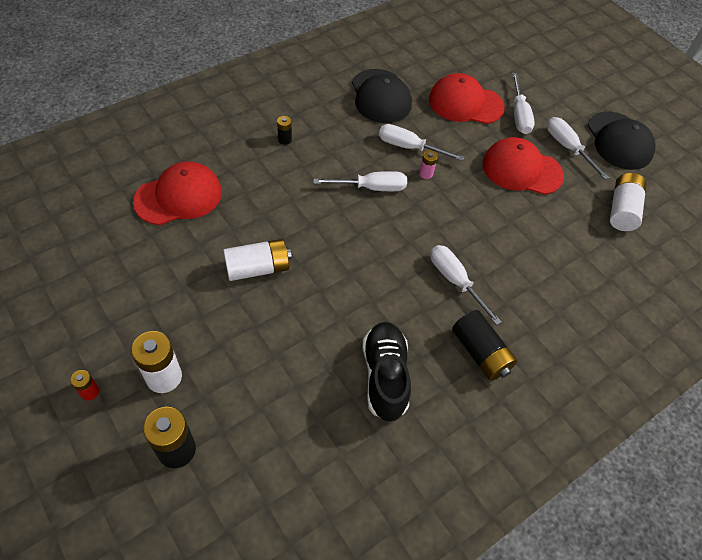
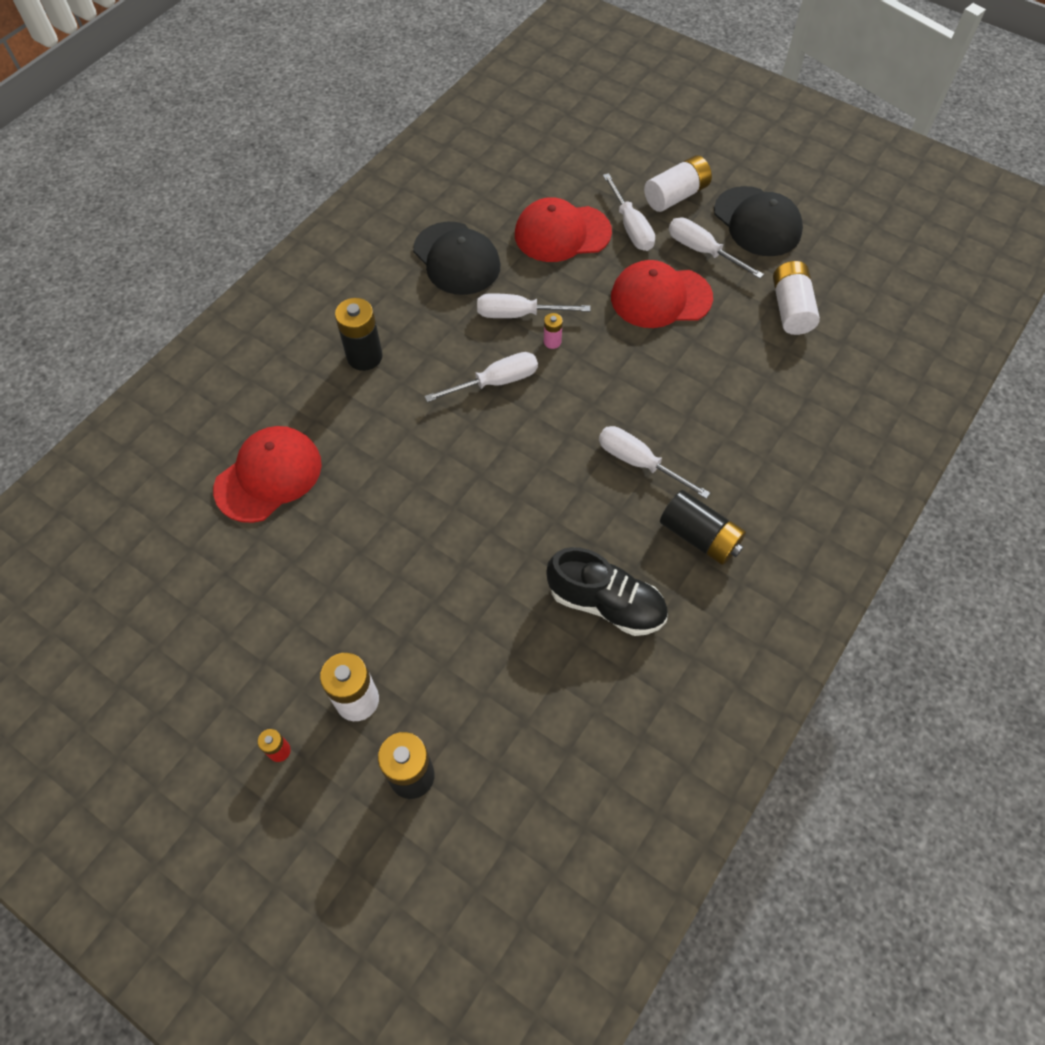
camera: 15 degrees left, 5 degrees up
(258, 268) = (406, 530): white battery -> white battery (676, 195)
(284, 140) = (364, 356): black battery -> black battery, size x1.99
(384, 376) = (606, 603): black shoe -> black shoe turned 135 degrees clockwise

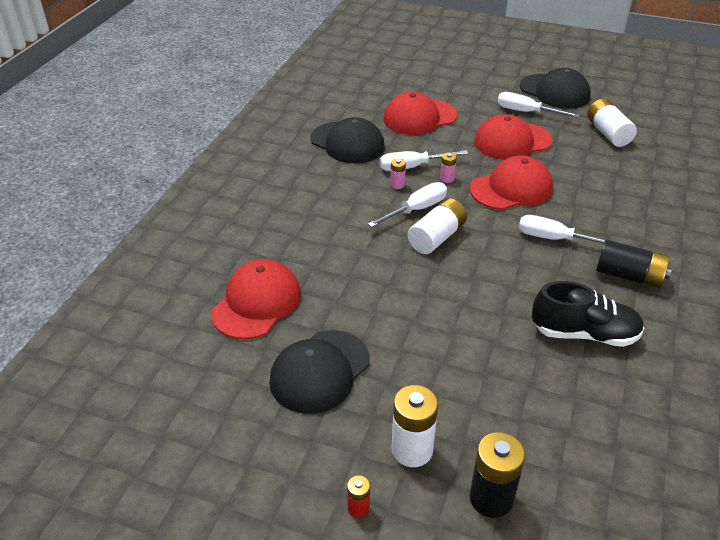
camera: 15 degrees left, 20 degrees down
(302, 581) = (320, 371): none -> black cap
(364, 356) = (303, 211): black battery -> none
(489, 339) = (397, 185): none -> pink battery
(623, 374) = (511, 188): none -> red cap
(631, 227) = (468, 107): white screwdriver -> none
(676, 195) = (489, 86): white battery -> white battery (436, 237)

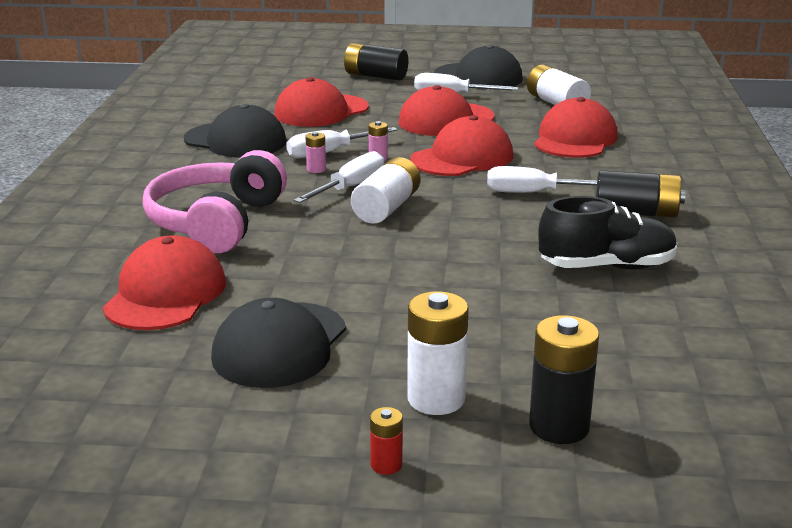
camera: 15 degrees left, 15 degrees down
(310, 232) = (217, 222): none -> pink headphones
(473, 80) = (375, 76): none -> black battery
(608, 179) = (575, 139): none -> red cap

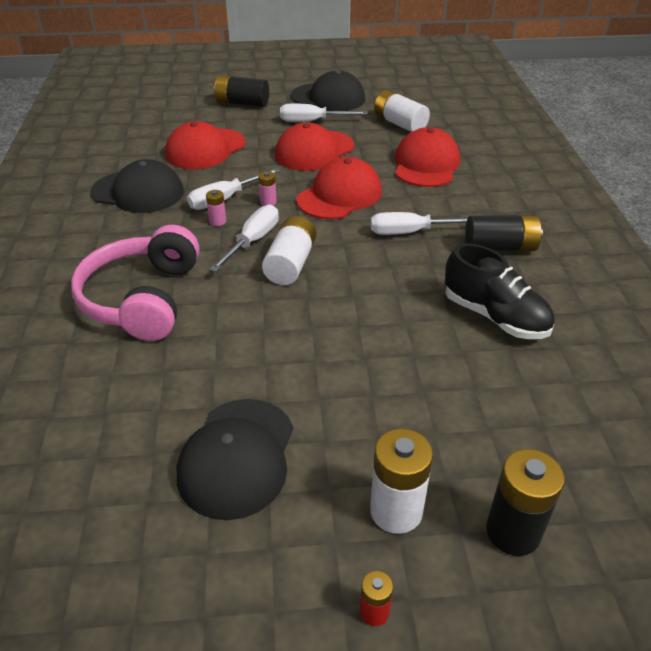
camera: 10 degrees left, 15 degrees up
(165, 294) = (115, 401): red cap -> none
(606, 267) = (495, 316): black shoe -> black shoe turned 60 degrees clockwise

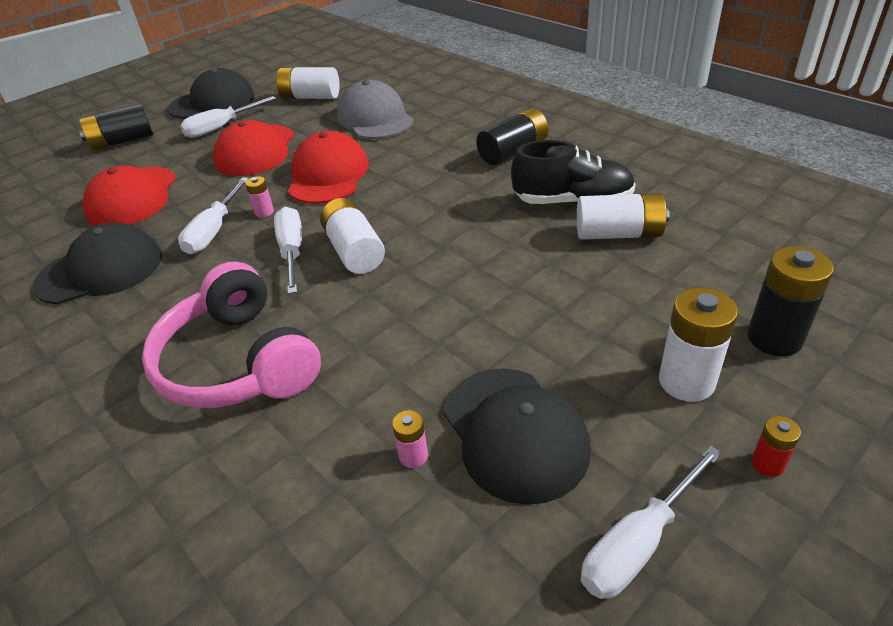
camera: 35 degrees left, 0 degrees up
(218, 221) = (232, 253): pink battery -> pink battery (413, 456)
(410, 232) = (429, 174): white screwdriver -> white screwdriver (638, 543)
(426, 164) = (375, 118): red cap -> grey cap
(498, 365) = (618, 233): none -> white battery

